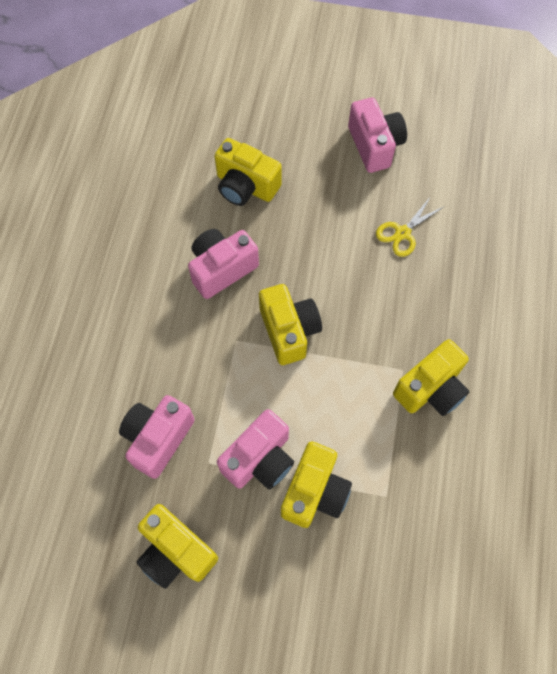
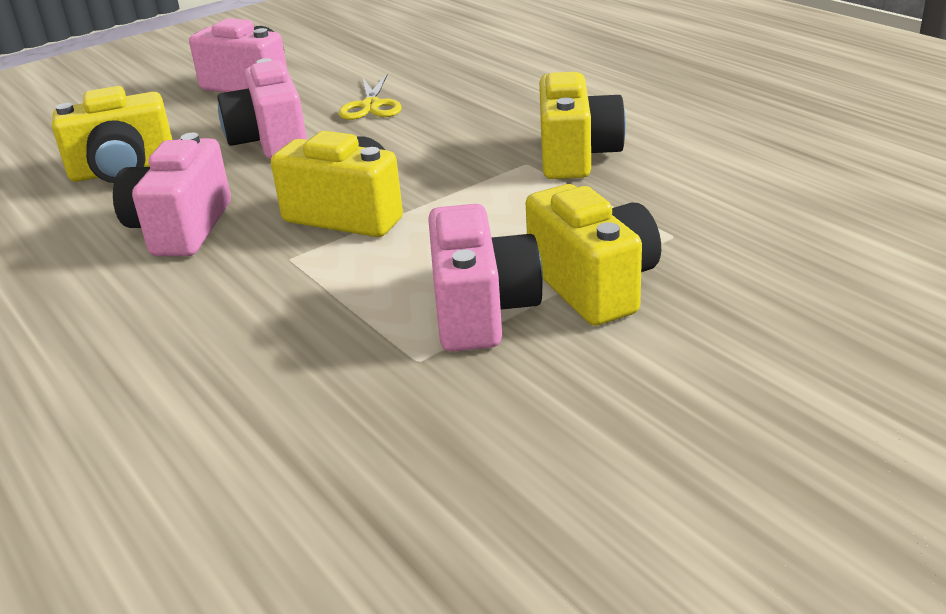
camera: 45 degrees left, 35 degrees down
(158, 438) = (304, 393): pink camera -> pink camera (270, 141)
(176, 551) = (512, 465): yellow camera -> none

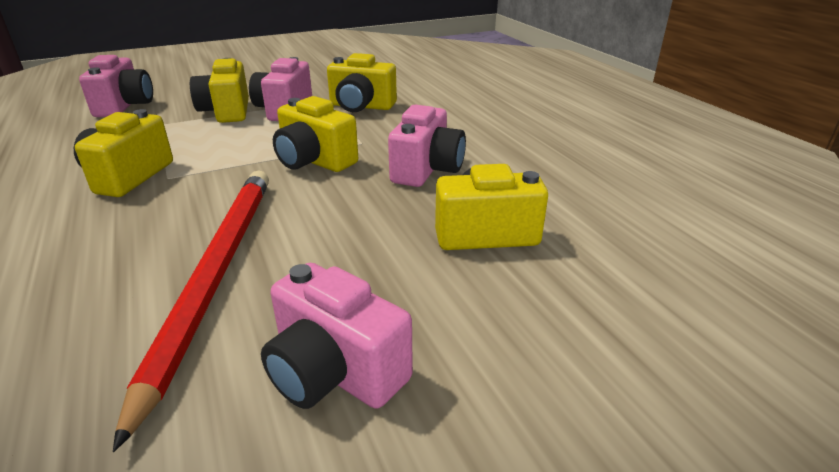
camera: 170 degrees left, 0 degrees up
(270, 141) = (342, 242): pink camera -> pink camera (125, 106)
(321, 353) = (361, 106): none -> yellow camera
(371, 106) = (215, 275): yellow scissors -> red pencil

